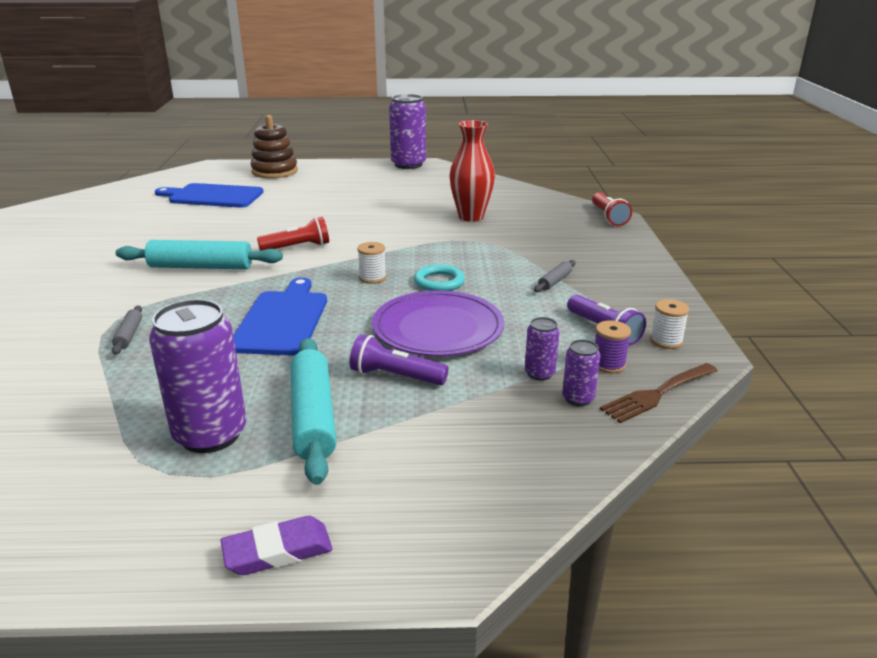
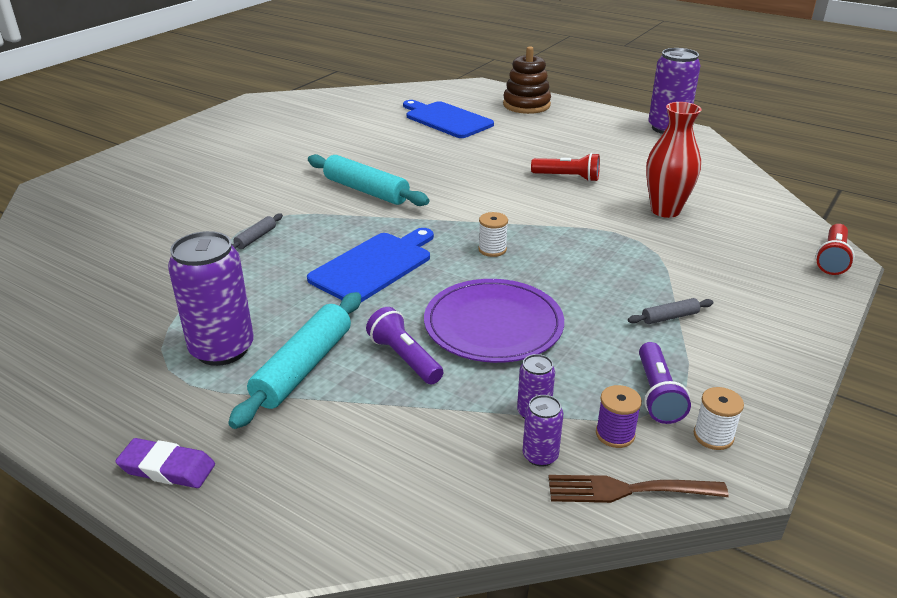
camera: 35 degrees right, 5 degrees up
(297, 247) = (462, 195): red flashlight -> red flashlight (567, 177)
(439, 282) = (549, 275): turquoise ring -> none

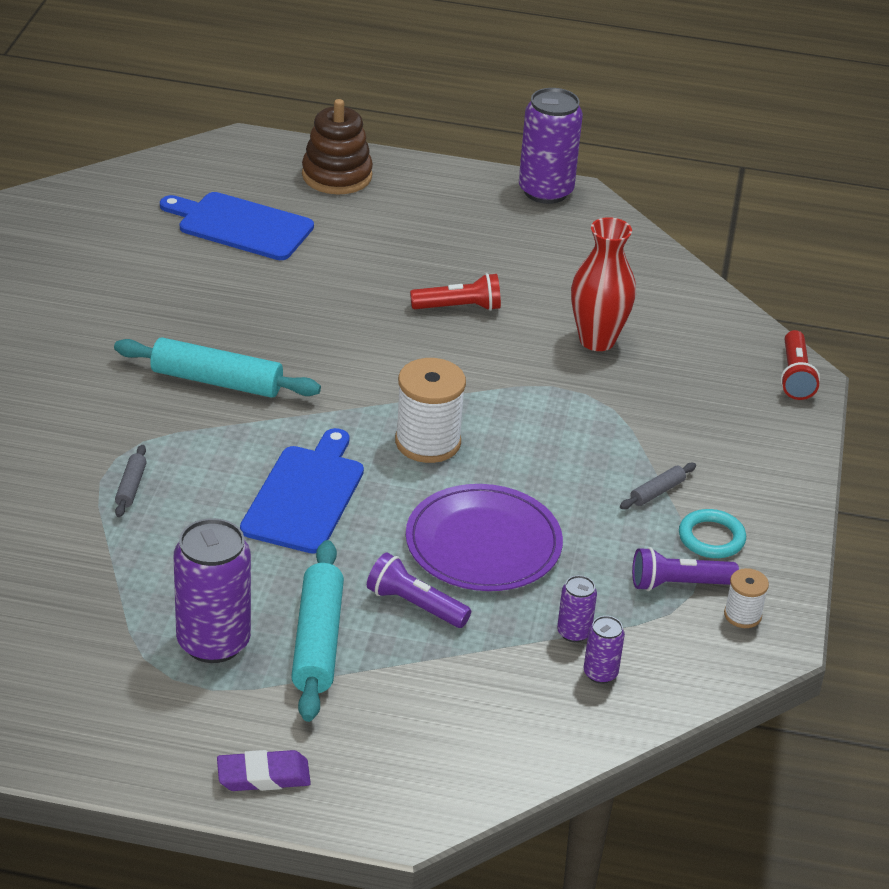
camera: 25 degrees left, 5 degrees up
(492, 249) = (427, 442): white spool -> white spool, size x1.89
(615, 434) = (657, 635): purple spool -> none
(627, 490) = (689, 685): brown fork -> none
(657, 394) = (678, 584): purple flashlight -> purple flashlight turned 105 degrees clockwise
(707, 362) = (711, 538): none -> turquoise ring

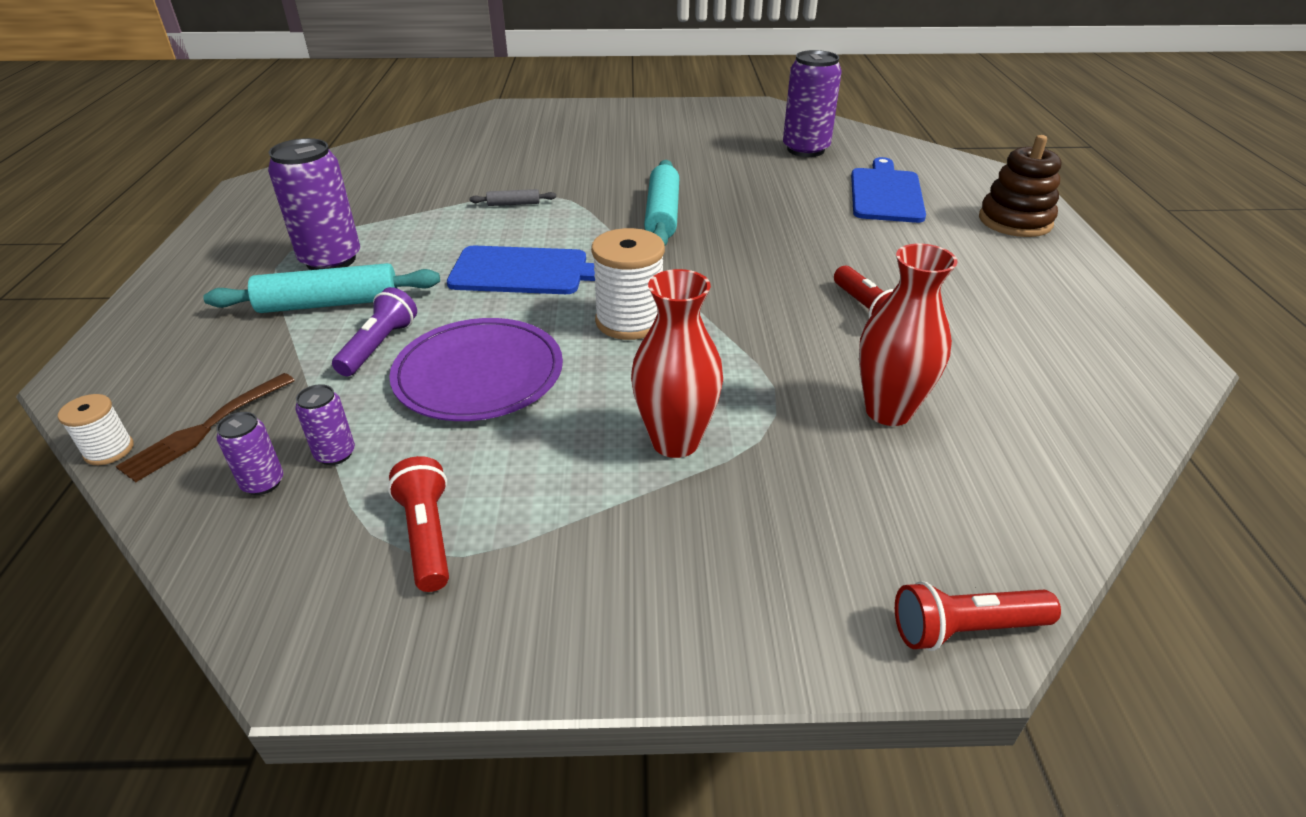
camera: 80 degrees right, 0 degrees up
(263, 776) = (164, 303): purple eraser -> none
(517, 716) = (205, 429): none -> brown fork
(545, 191) = (1151, 338): purple can -> purple can (805, 149)
(605, 449) = (675, 441): none -> red vase
(657, 492) = (608, 496): grey rolling pin -> none
(678, 584) = (427, 536): purple flashlight -> red flashlight
(711, 538) = (528, 560): turquoise ring -> none
(742, 615) = (366, 611): white spool -> white spool (109, 450)

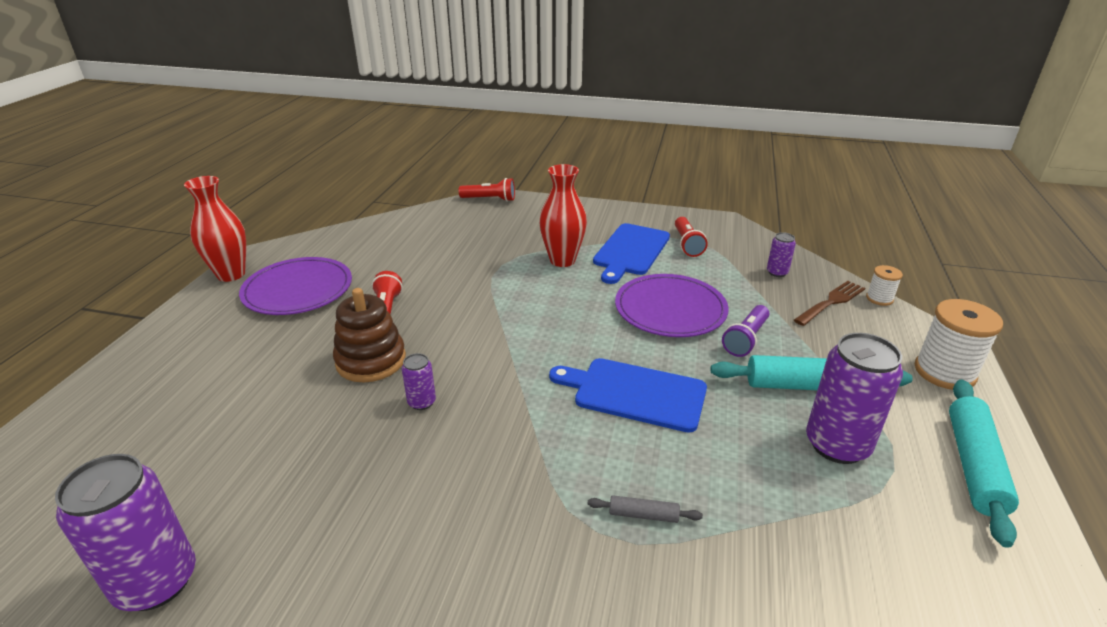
camera: 165 degrees left, 5 degrees down
(335, 454) = (745, 279): purple can -> purple can (422, 402)
(629, 321) = (559, 330): white spool -> white spool (944, 372)
(662, 215) = (470, 454): turquoise rolling pin -> turquoise rolling pin (974, 465)
(885, 193) = (194, 443): blue cutting board -> blue cutting board (630, 251)
(888, 411) = (442, 257): red vase -> red vase (231, 274)
(1015, 221) = (141, 375): brown stacking toy -> brown stacking toy (371, 360)
(1019, 320) = (298, 290): none -> purple plate

